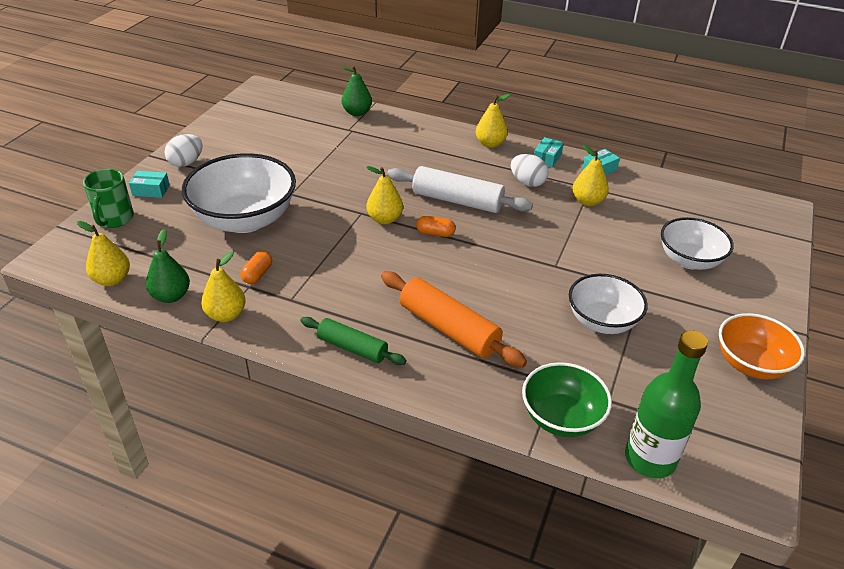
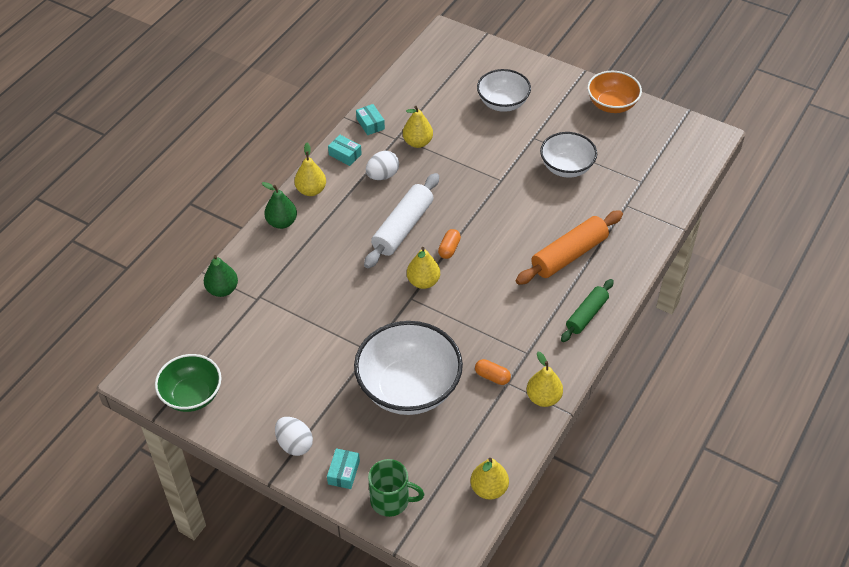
camera: 80 degrees left, 10 degrees up
(171, 296) = (516, 439): green pear -> green pear (282, 222)
(561, 418) = (656, 208): green bowl -> green bowl (192, 395)
(650, 459) = (689, 174): green bottle -> none

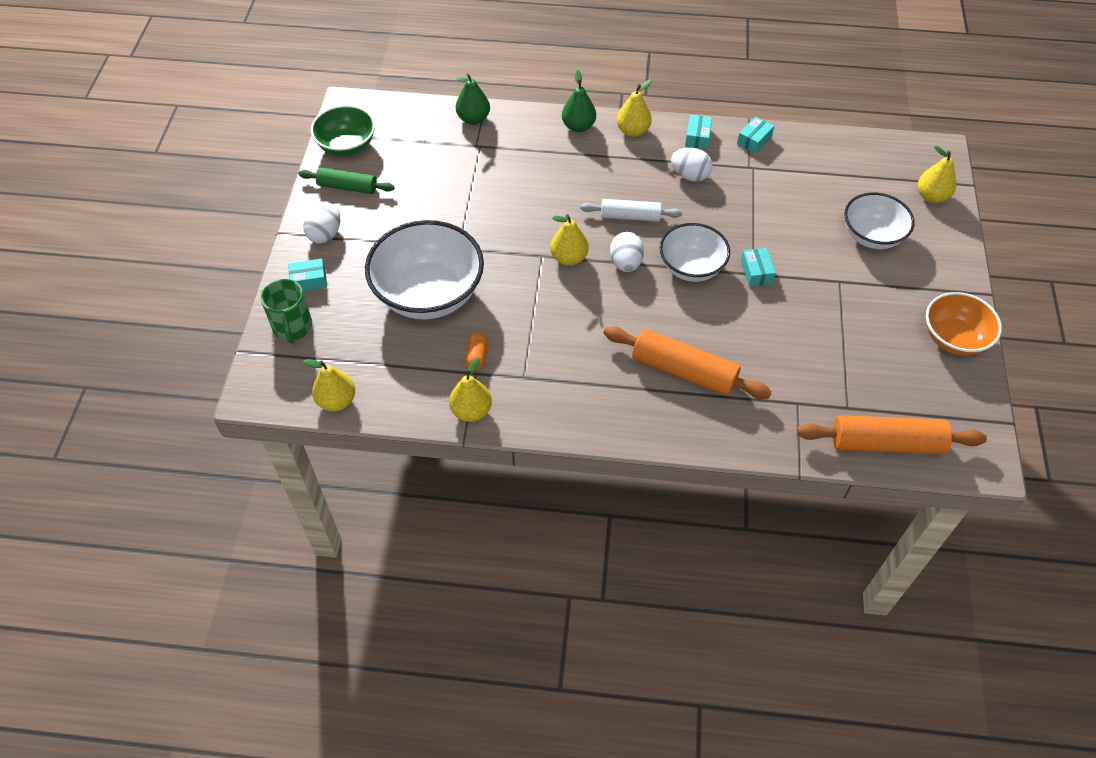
camera: 65 degrees right, 5 degrees up
(402, 228) = (630, 216): white rolling pin -> white rolling pin, size x0.64
(417, 142) = (756, 186): yellow pear -> yellow pear (931, 196)
(449, 249) = (625, 263): orange capsule -> white egg
(500, 178) = (756, 272): none -> turquoise box
(566, 167) = (815, 326): white bowl -> white bowl (691, 267)
(586, 315) = (606, 415): green rolling pin -> green rolling pin (347, 187)
(678, 175) = (886, 443): none -> orange rolling pin

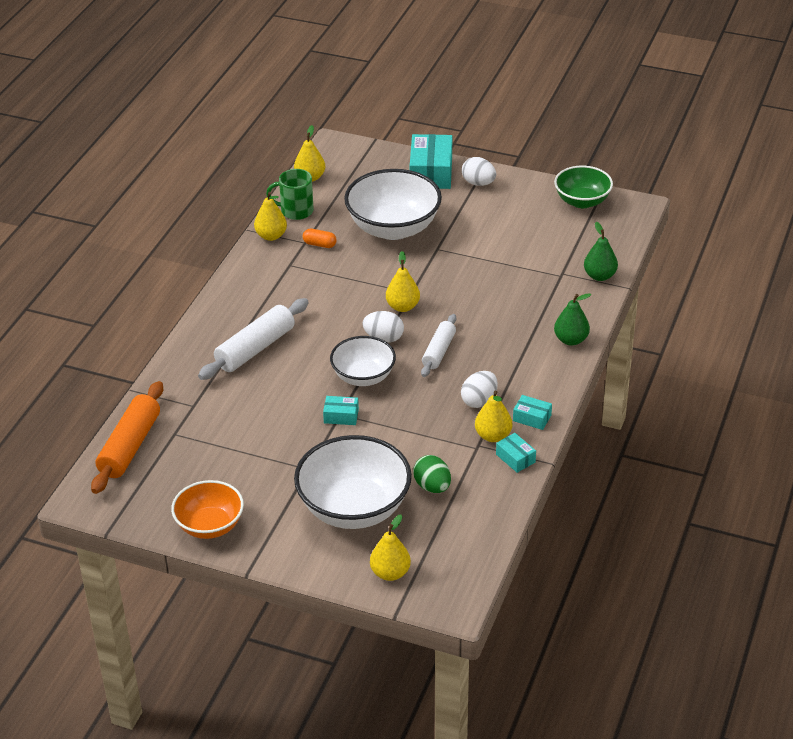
camera: 105 degrees right, 15 degrees down
(292, 327) = (387, 162): green mug -> green mug (295, 211)
(309, 280) = (431, 172): turquoise box -> turquoise box, size x2.01
(347, 187) = (530, 198): green rolling pin -> none
(633, 131) = (554, 375): yellow pear -> yellow pear (493, 436)
(684, 371) = (255, 348): orange rolling pin -> white rolling pin
(816, 188) = (432, 486): none -> green egg
(872, 236) = (354, 508): white bowl -> white bowl, size x1.63

